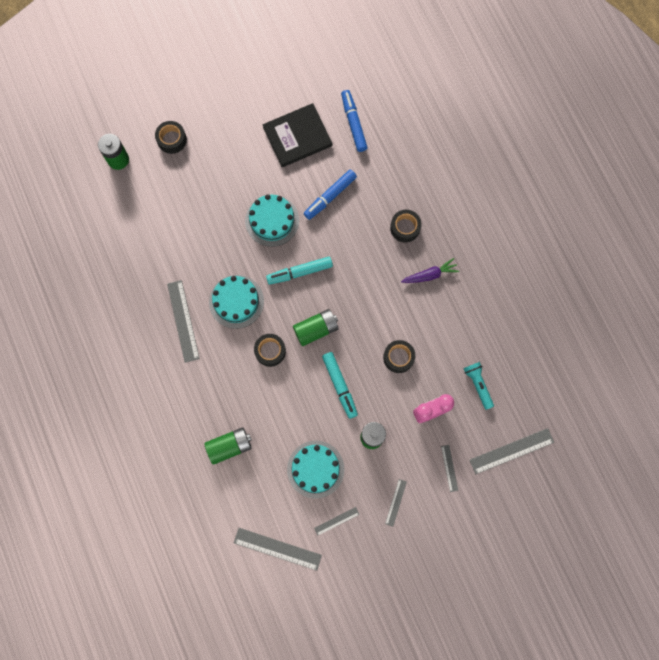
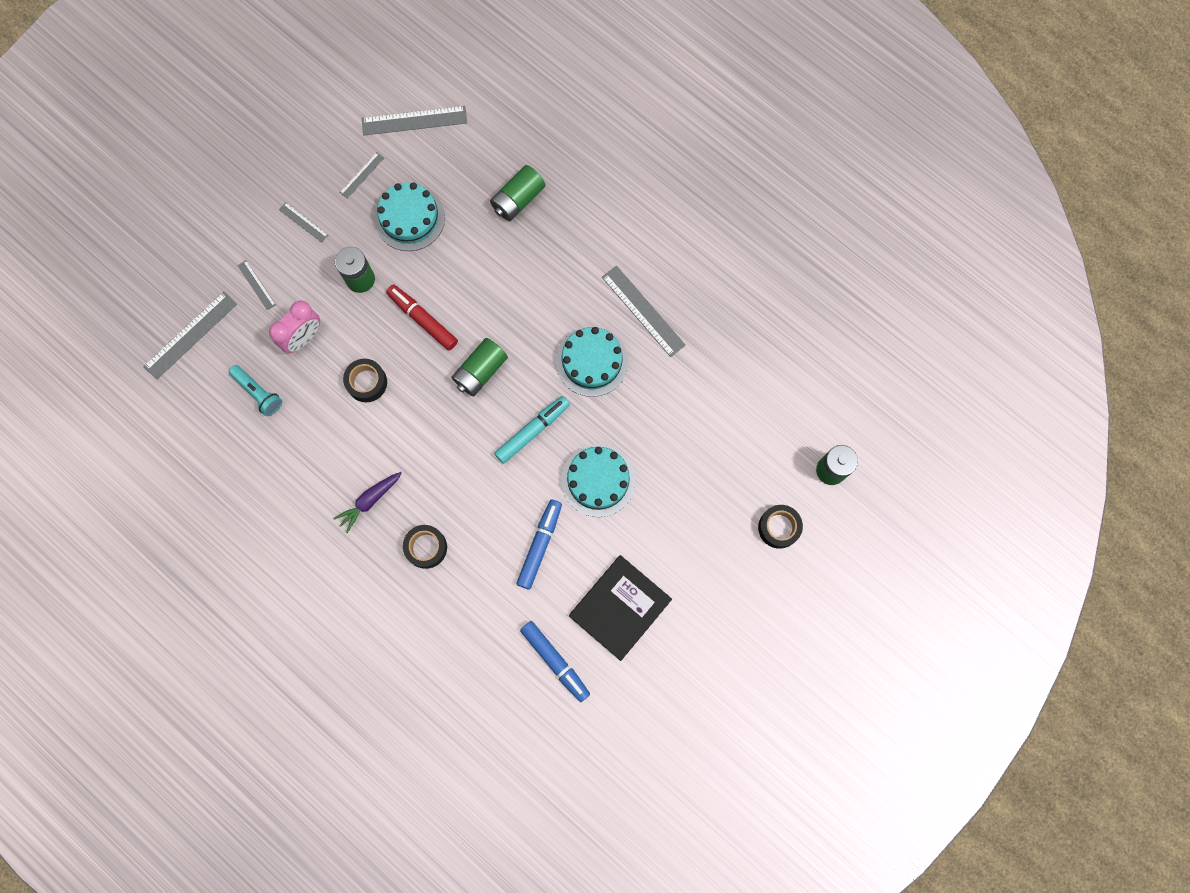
camera: 155 degrees right, 0 degrees up
(270, 351) = (523, 322): black tape -> none
(340, 386) = (423, 319): turquoise marker -> red marker
(396, 502) = (303, 222): grey ruler -> grey ruler turned 45 degrees counterclockwise

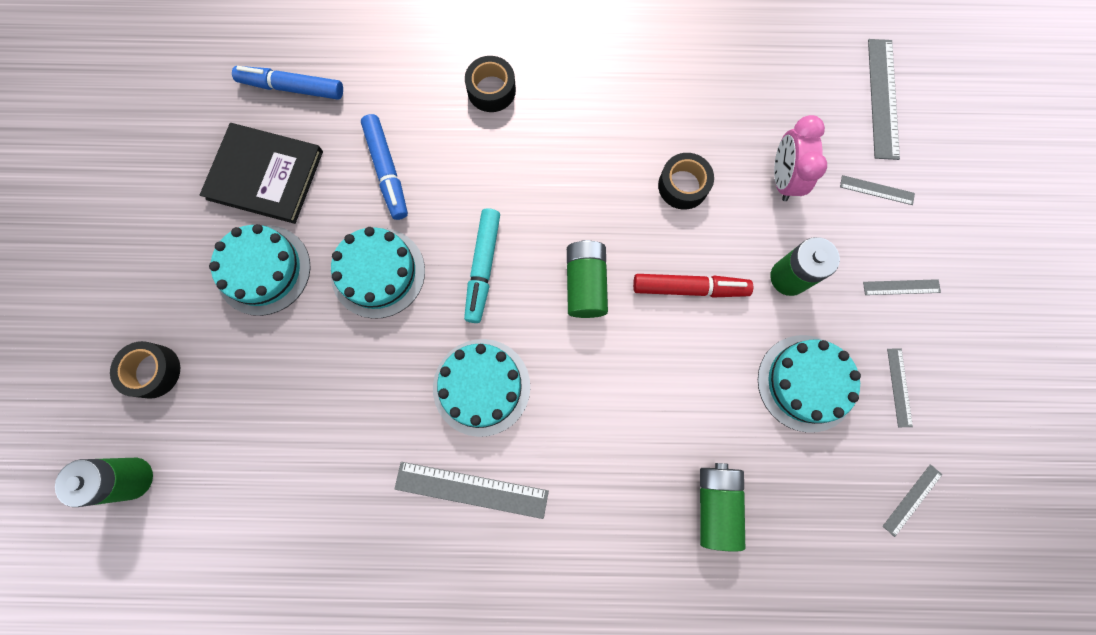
camera: 140 degrees right, 0 degrees up
(258, 393) = (770, 98): turquoise flashlight -> none
(370, 501) = (578, 89): purple carrot -> none
(414, 121) = (912, 500): grey ruler -> grey ruler, size x0.53
(620, 608) = (265, 175): black book -> black book turned 75 degrees counterclockwise
(667, 540) = (263, 270): none -> turquoise cake

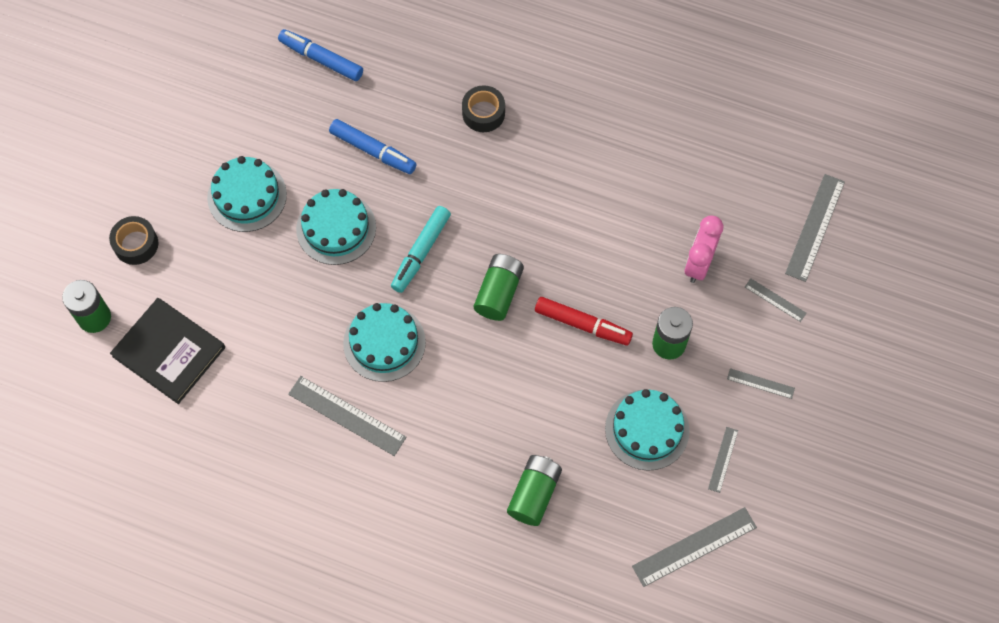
camera: 20 degrees right, 10 degrees down
(265, 175) = (274, 122): black book -> black book (169, 352)
(387, 171) = (373, 151): blue marker -> blue marker turned 60 degrees counterclockwise
(683, 185) = (611, 242): black tape -> none
(912, 500) = (694, 546): grey ruler -> grey ruler, size x1.87

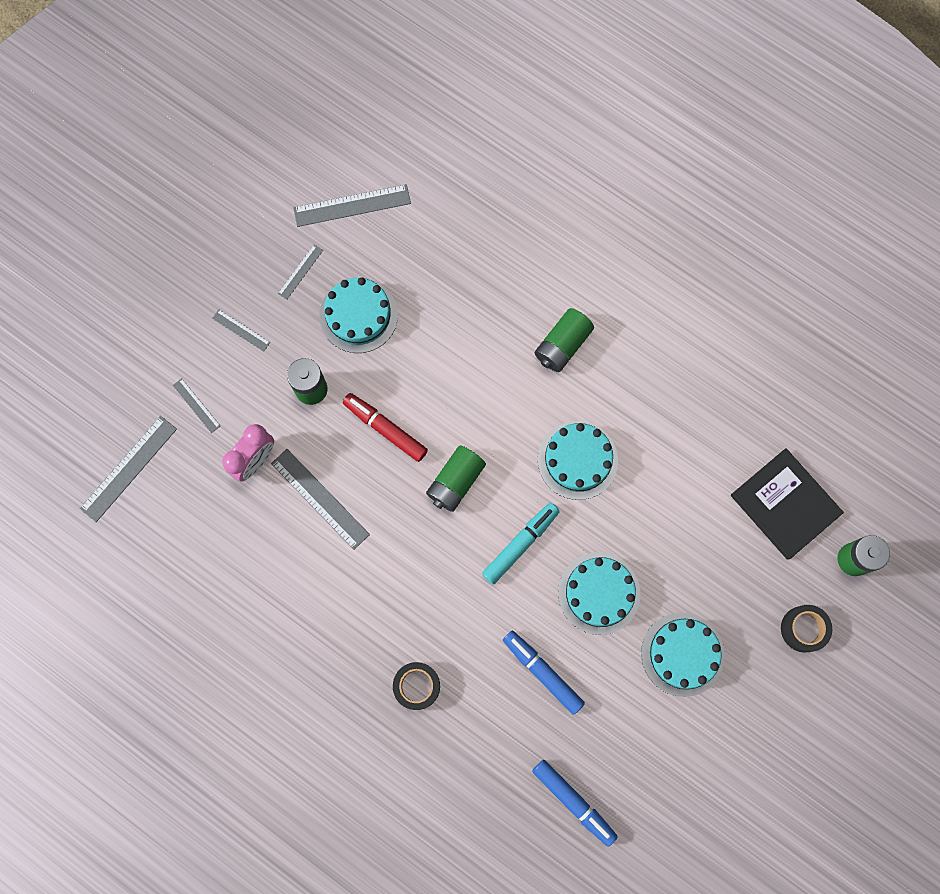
camera: 165 degrees left, 10 degrees up
(346, 416) = (628, 398): grey ruler -> grey ruler (320, 498)
(534, 494) = (476, 284): green battery -> green battery (562, 345)

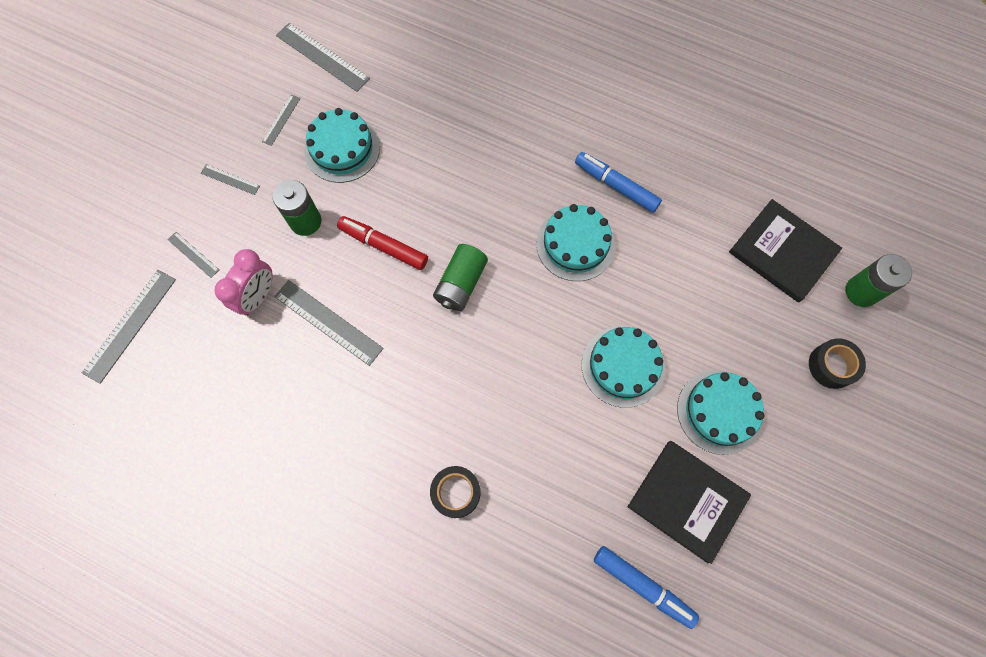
camera: 10 degrees left, 5 degrees down
(352, 206) = (322, 57): grey ruler -> grey ruler turned 60 degrees clockwise
(520, 544) = (536, 332): turquoise marker -> none
(542, 672) = (583, 455): blue marker -> blue marker (616, 186)
(562, 345) = (540, 145): green battery -> none
(632, 733) = (687, 501): none -> black book

